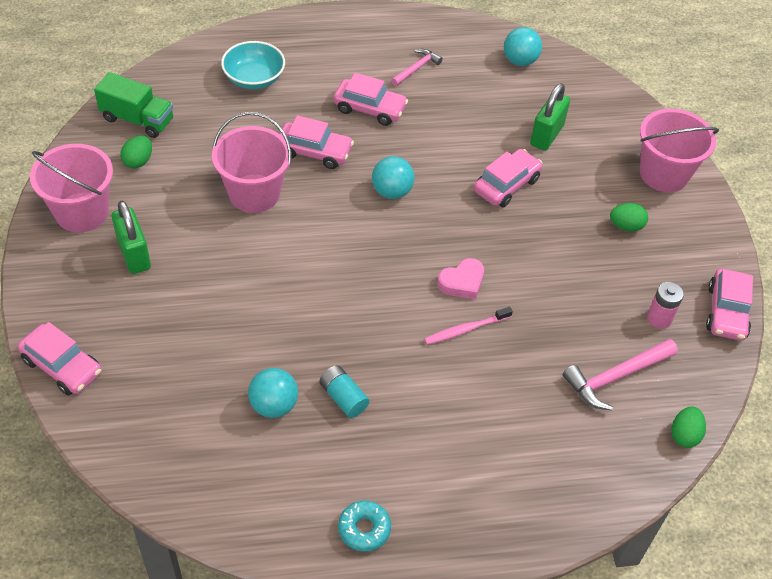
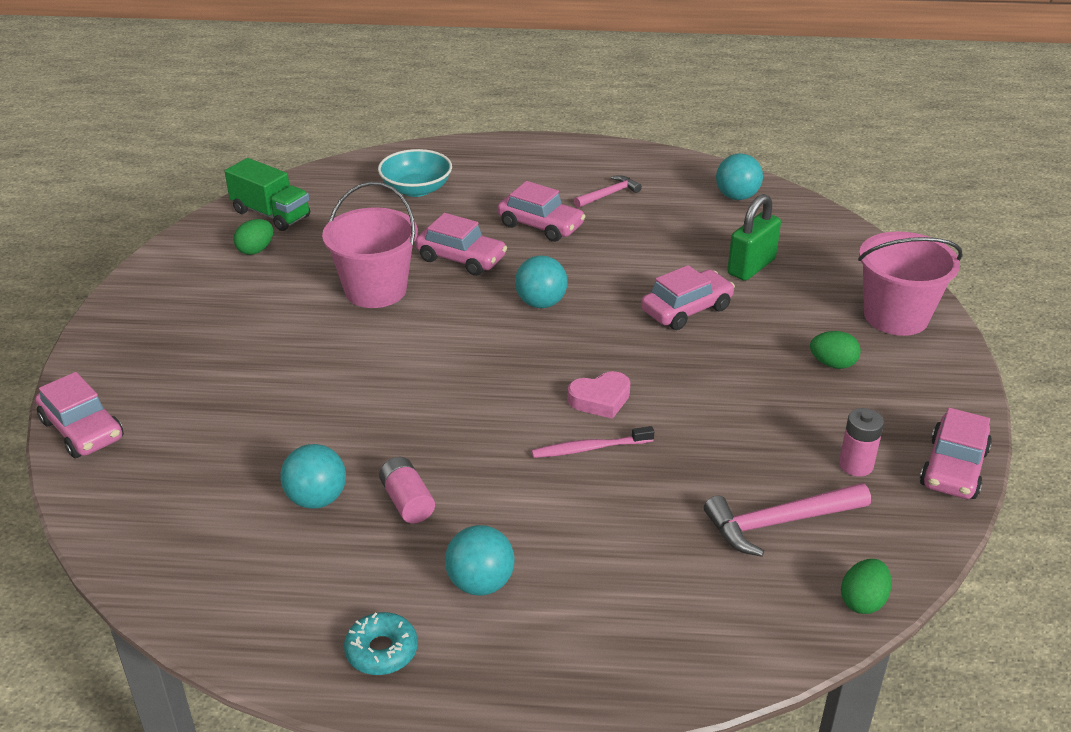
camera: 15 degrees right, 15 degrees down
(82, 212) = (172, 289): pink bucket -> none
(134, 254) = (213, 333): green padlock -> none
(343, 398) = (407, 502): turquoise battery -> pink battery
(418, 461) = (480, 583): none -> turquoise ball

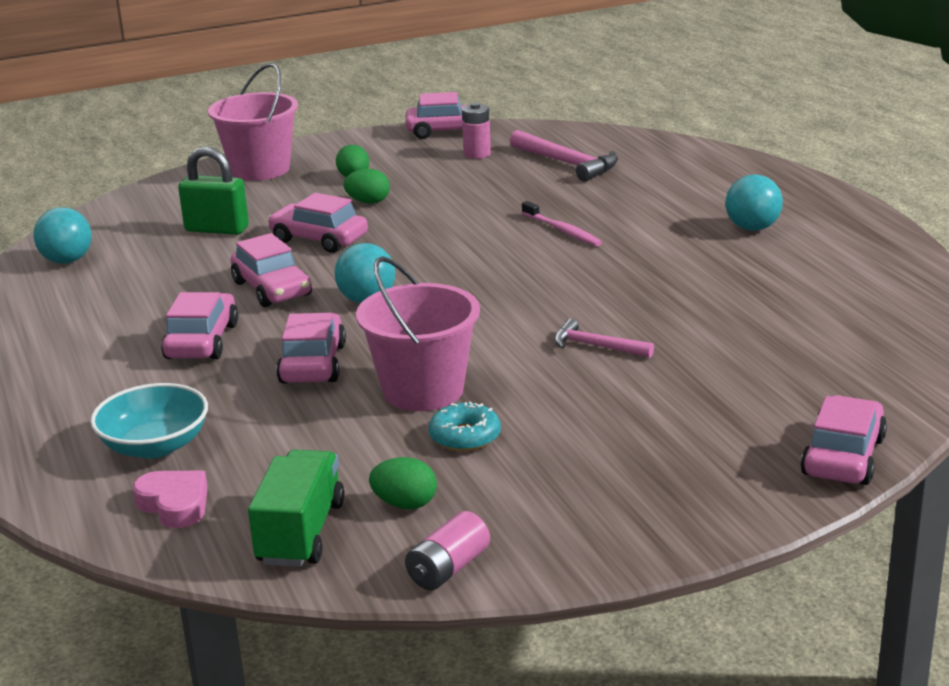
camera: 115 degrees left, 10 degrees down
(316, 499) = (759, 308): turquoise ball -> none
(381, 651) = (855, 239): turquoise donut -> turquoise donut (465, 437)
(407, 502) = (712, 274): pink battery -> pink battery (448, 569)
(600, 399) = (494, 241): pink heart -> pink heart (175, 504)
(603, 268) = (272, 289): none -> pink car
(608, 194) = (99, 323): pink hammer -> pink hammer (596, 346)
(863, 601) = (610, 134): green egg -> green egg (368, 202)

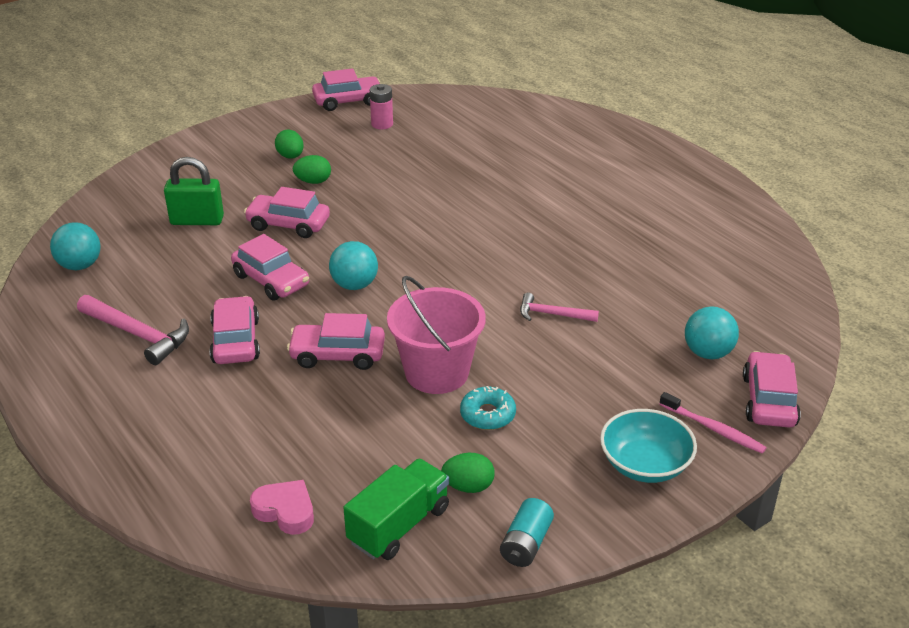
camera: 15 degrees left, 10 degrees up
(155, 446) = (243, 454): turquoise bowl -> turquoise bowl (645, 464)
(260, 169) = (206, 152): pink bucket -> none
(301, 533) = (399, 525): green truck -> green truck turned 45 degrees clockwise
(313, 364) = (337, 355): pink car -> pink car turned 75 degrees counterclockwise
(448, 569) = (526, 544): pink battery -> turquoise battery
(562, 230) = (481, 199): pink toothbrush -> pink toothbrush (713, 428)
(567, 163) = (458, 129): pink hammer -> pink hammer (138, 334)
(752, 228) = (624, 186): turquoise ball -> turquoise ball (708, 353)

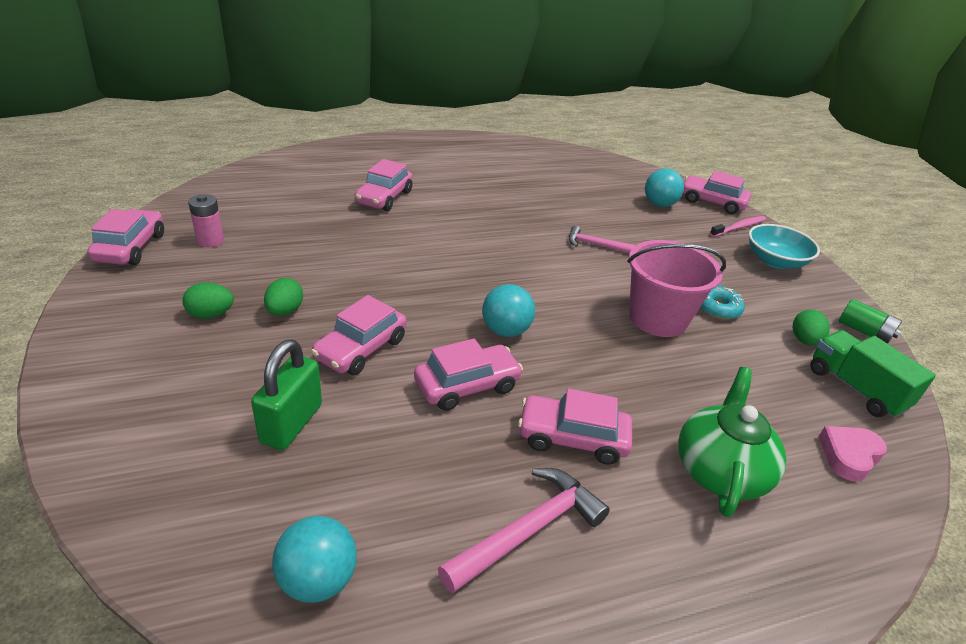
camera: 75 degrees left, 0 degrees up
(231, 424) = (720, 470): none -> green teapot
(337, 355) = (618, 368): pink car -> pink car (384, 197)
(526, 544) = (864, 331): turquoise battery -> green battery
(552, 314) = (595, 245): pink hammer -> pink hammer turned 75 degrees clockwise

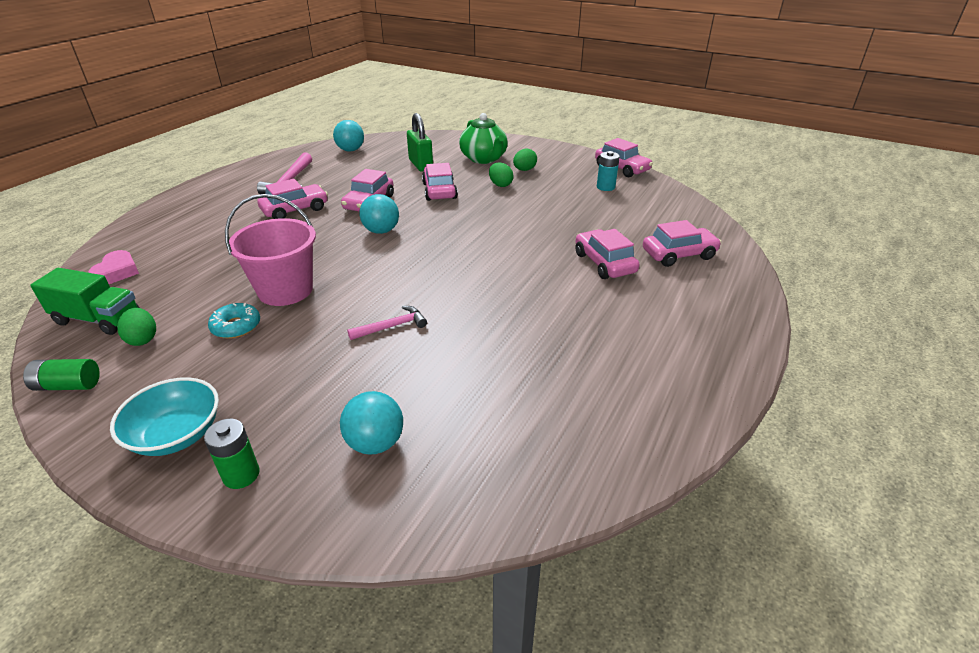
camera: 140 degrees right, 0 degrees up
(210, 241) = (605, 187): pink battery -> turquoise battery
(712, 202) = (303, 515): pink car -> pink car (679, 254)
(720, 470) = (206, 231): green teapot -> green teapot (484, 159)
(738, 227) = (241, 474): pink toothbrush -> green battery

